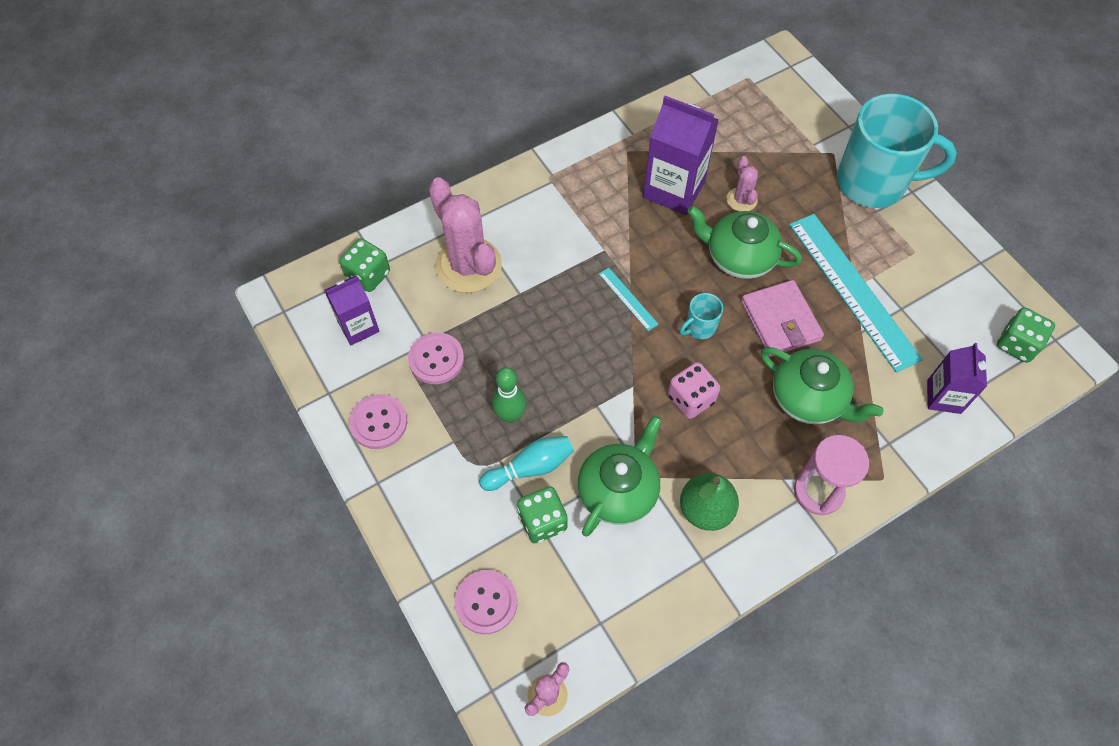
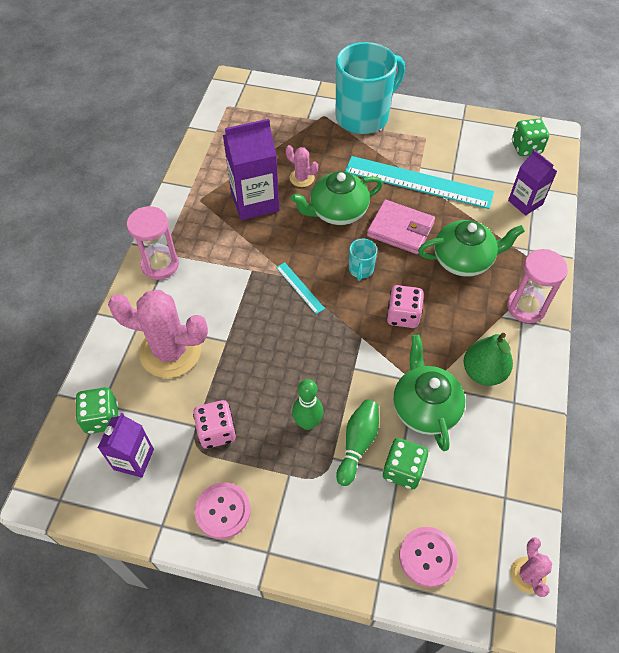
camera: 45 degrees left, 5 degrees down
(436, 359) = (216, 431): pink button -> pink dice
(530, 467) = (357, 444): turquoise bowling pin -> green bowling pin
(535, 185) = (160, 265): none -> pink hourglass
(628, 299) = (300, 287): turquoise ruler -> turquoise ruler turned 45 degrees clockwise

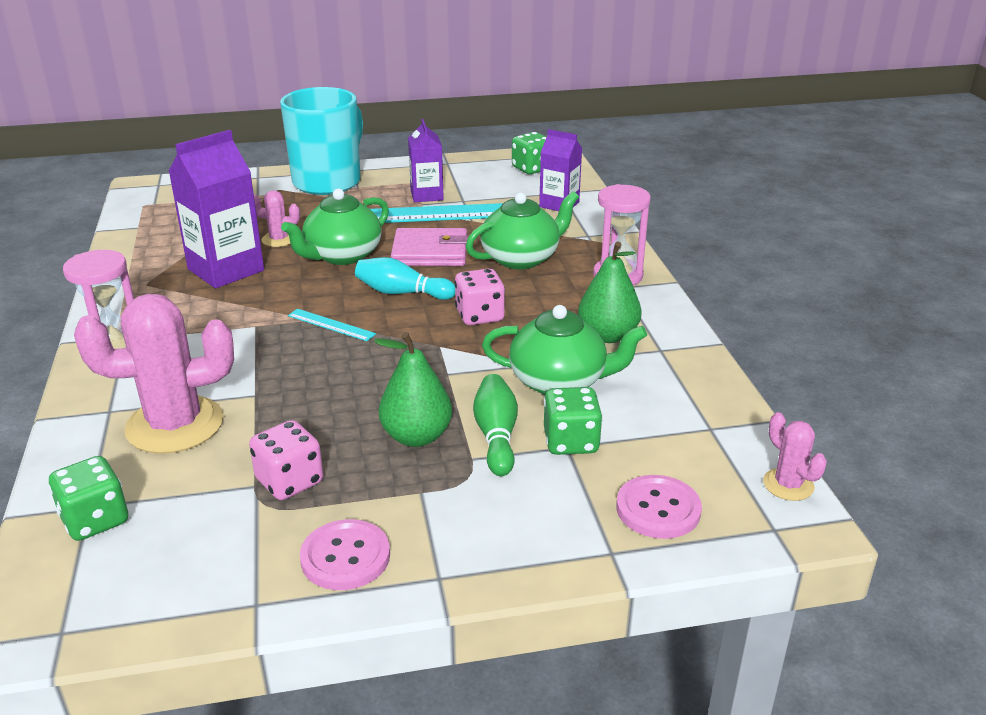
camera: 25 degrees left, 25 degrees down
(133, 459) = (171, 547): purple carton -> purple carton (426, 195)
(307, 423) = (416, 436): green bowling pin -> green pear
(361, 270) = (402, 293): turquoise mug -> turquoise bowling pin
(425, 407) = (559, 382): green teapot -> green teapot turned 135 degrees clockwise

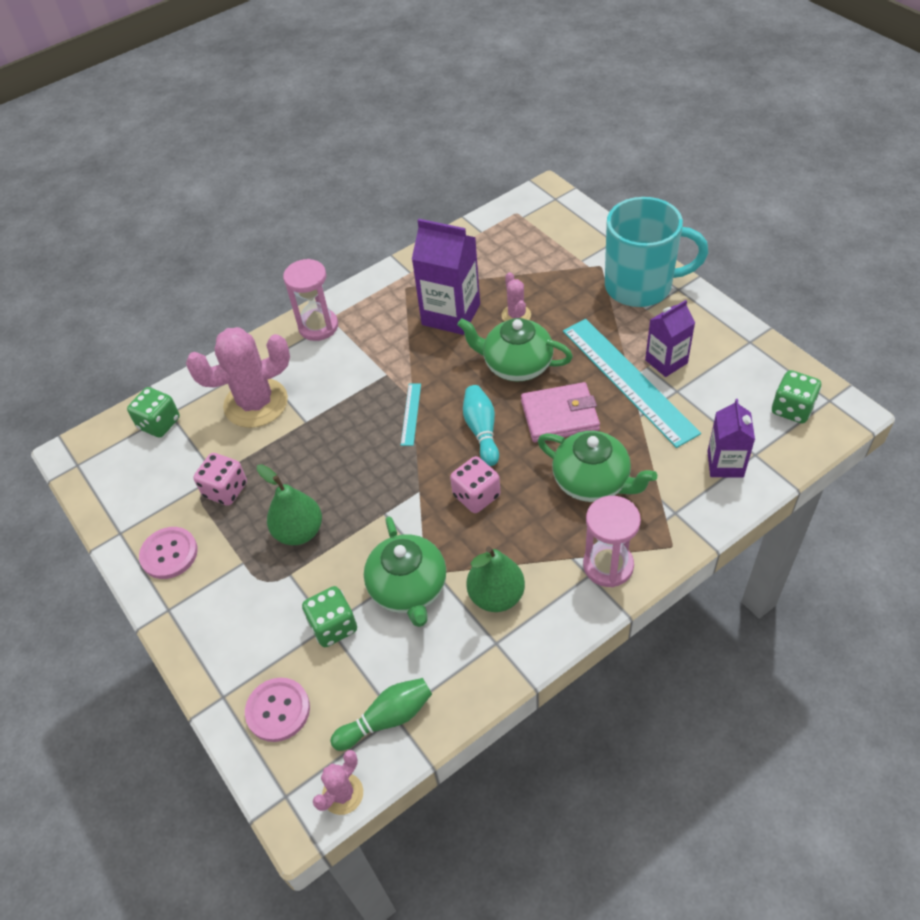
camera: 70 degrees right, 20 degrees up
(175, 425) = (256, 403): pink cactus -> pink cactus turned 75 degrees counterclockwise
(430, 252) = (560, 416): pink wallet -> pink wallet turned 75 degrees counterclockwise
(496, 436) = (320, 577): green bowling pin -> green bowling pin (387, 719)

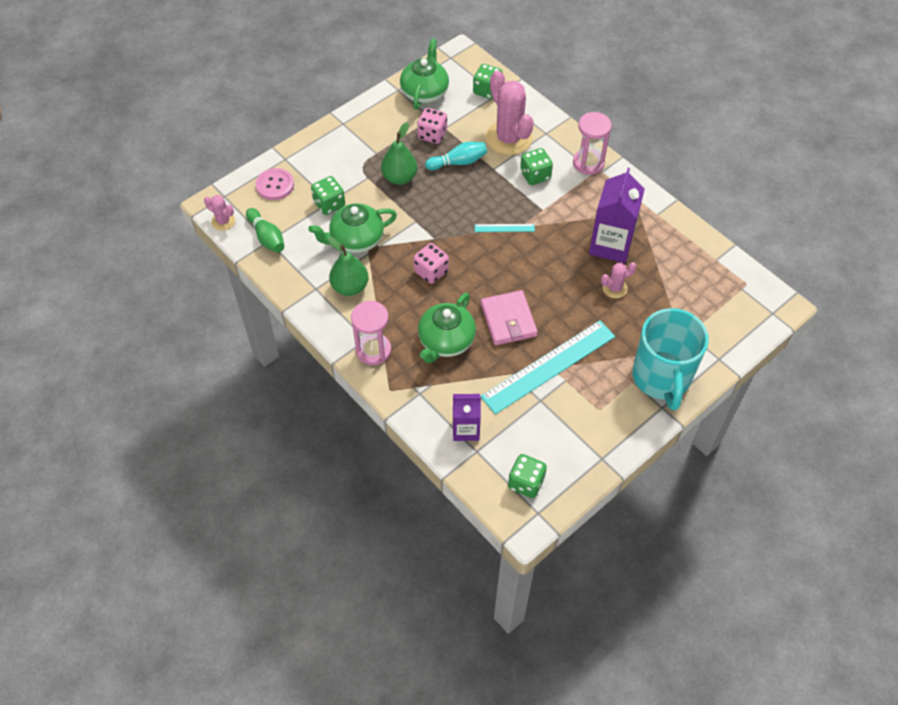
camera: 80 degrees right, 5 degrees up
(169, 554) = (382, 116): pink button -> none
(327, 379) = (535, 175): none -> green dice
(482, 431) = (490, 271): turquoise bowling pin -> turquoise bowling pin (458, 162)
(516, 365) = (559, 290): green teapot -> green teapot (425, 92)
(666, 361) = (572, 394): purple carton -> none

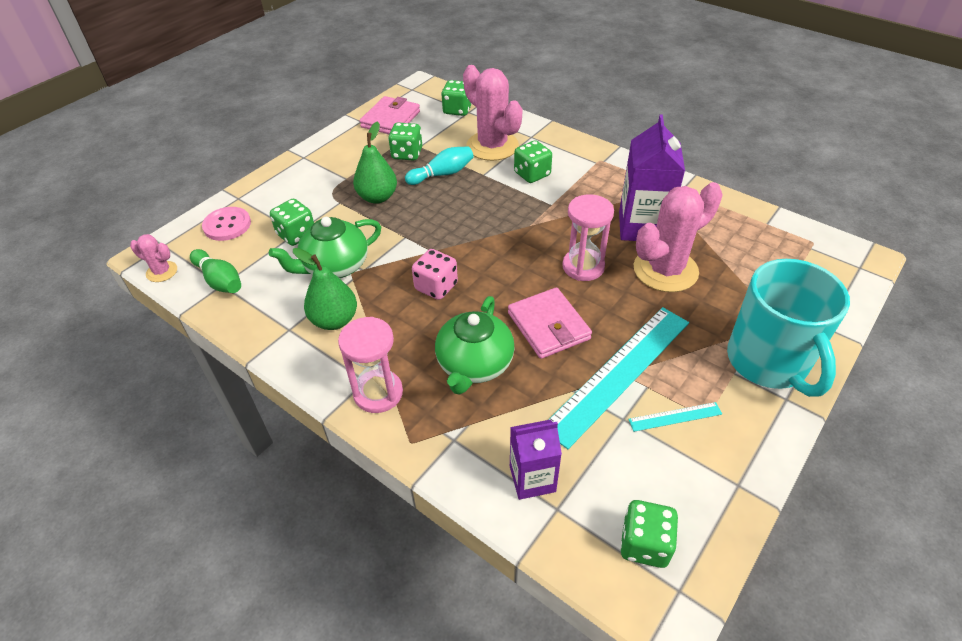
camera: 10 degrees left, 10 degrees down
(425, 92) = (391, 119): green teapot -> pink wallet
(432, 135) = (407, 154): pink dice -> green dice
(504, 228) = (513, 228): turquoise ruler -> turquoise ruler (675, 417)
(588, 163) = (586, 156): pink hourglass -> pink hourglass (583, 267)
(614, 288) = (665, 270): pink cactus -> pink cactus, size x2.07

